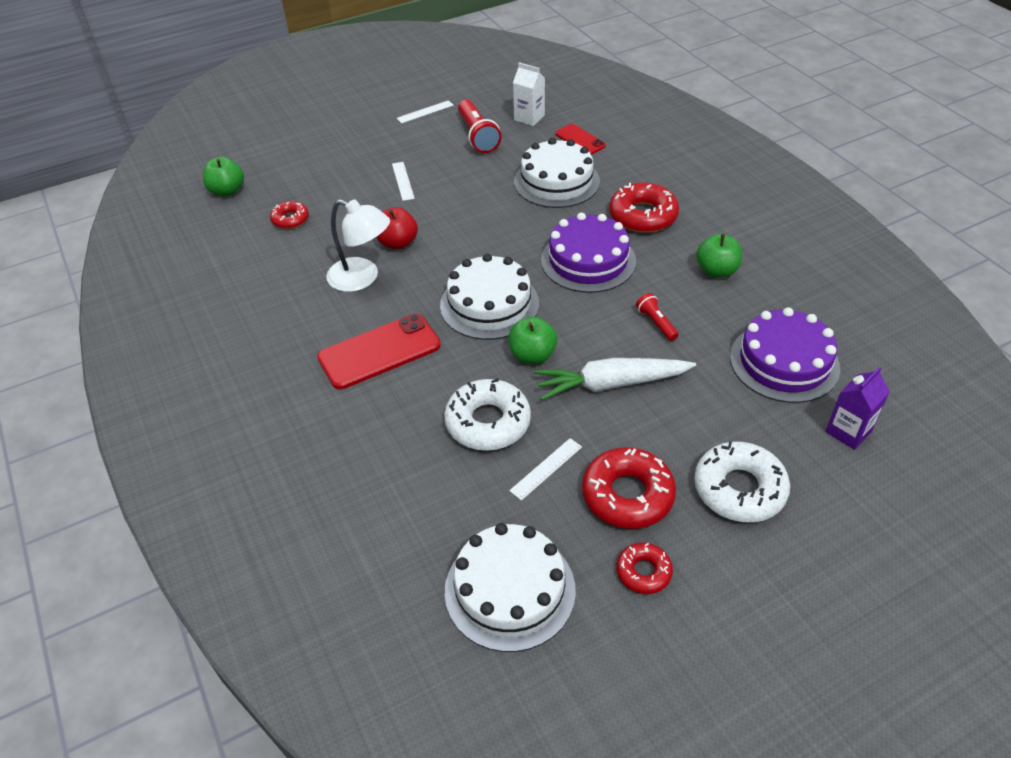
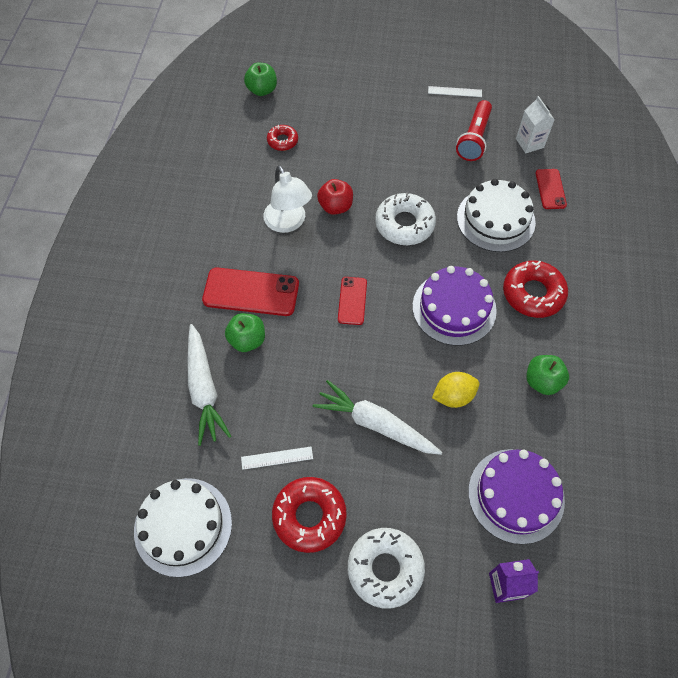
camera: 35 degrees right, 15 degrees up
(403, 181) = (384, 151): white ruler -> none
(411, 458) = (204, 389): none -> white carrot
(488, 422) = (271, 396): white donut -> white donut (404, 224)
(489, 304) = (352, 301): white cake -> red phone
(532, 355) = (344, 363): green apple -> green apple (247, 340)
(643, 572) = (269, 578): red donut -> none
(656, 323) = (453, 396): red flashlight -> yellow lemon

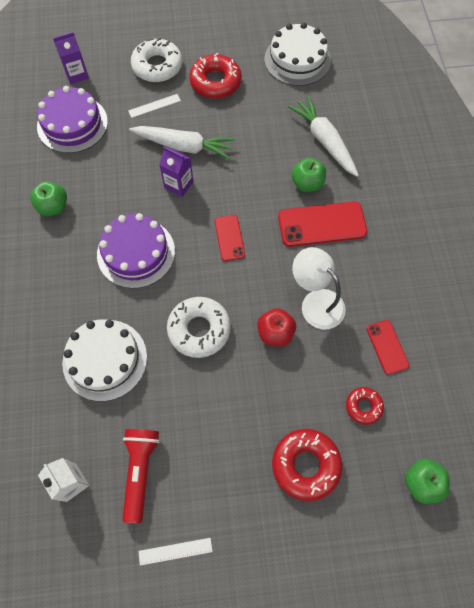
camera: 165 degrees right, 5 degrees up
(277, 458) = (250, 109): white ruler -> white ruler (154, 105)
(393, 374) = (178, 184): none -> purple carton
(453, 396) = (126, 179): yellow lemon -> none
(533, 293) = (63, 284): red donut -> red donut (305, 465)
(550, 189) = (45, 416): red phone -> red phone (387, 347)

